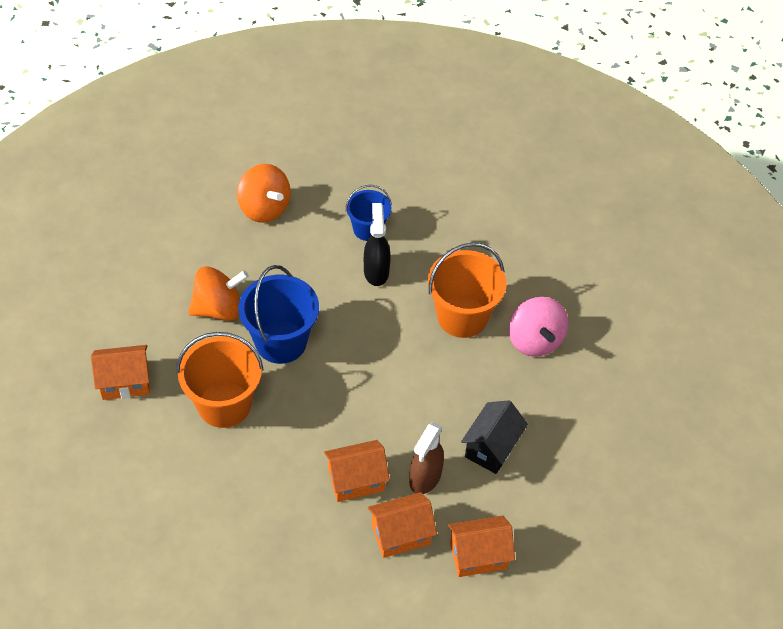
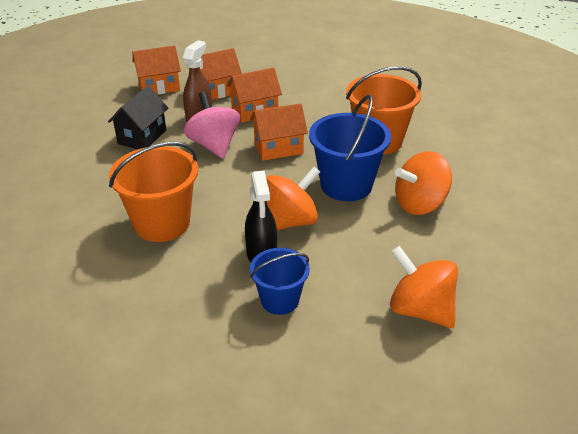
camera: 175 degrees right, 15 degrees down
(125, 382) = (471, 146): orange house -> orange house (278, 148)
(346, 303) = (289, 222): none -> orange spinning top
(535, 340) = (85, 211): pink spinning top -> pink spinning top (214, 145)

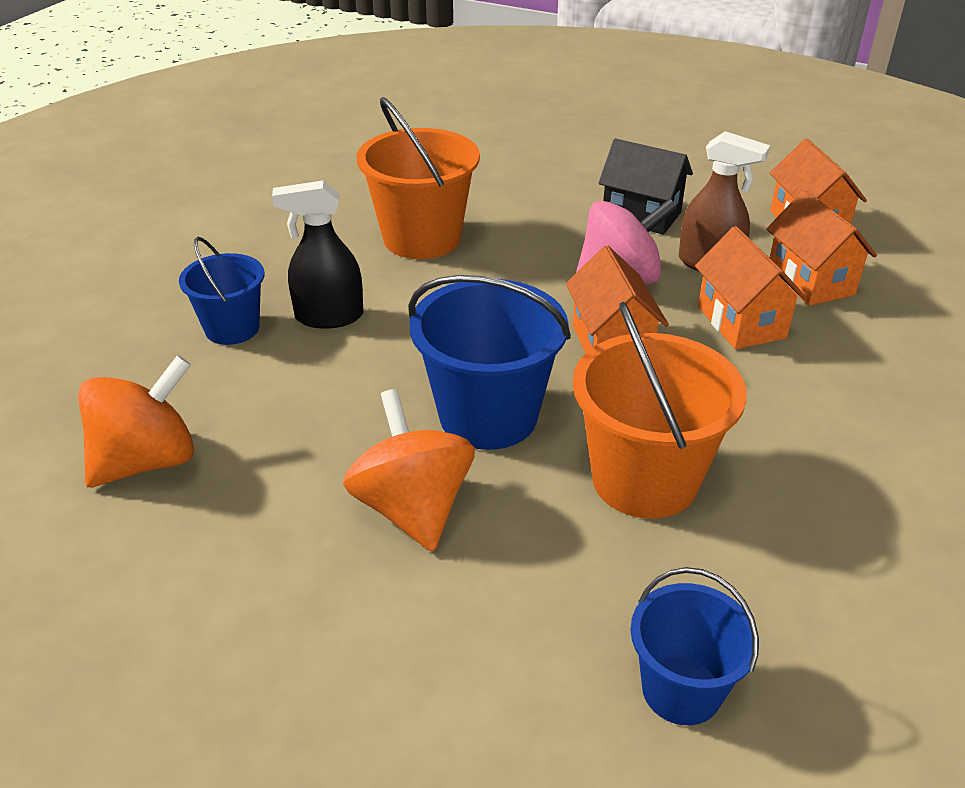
camera: 95 degrees right, 0 degrees up
(289, 222) = (398, 346): orange spinning top -> none
(483, 136) = (681, 690): none -> blue bucket

